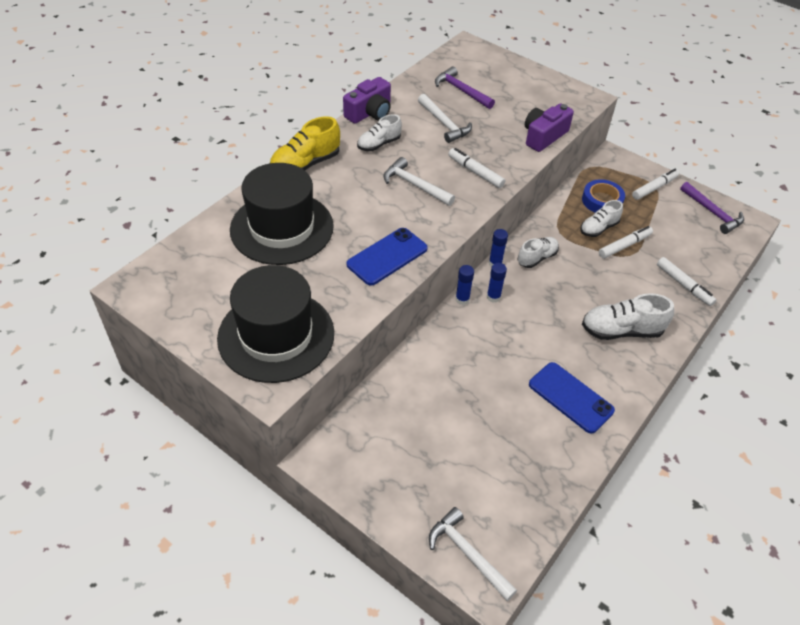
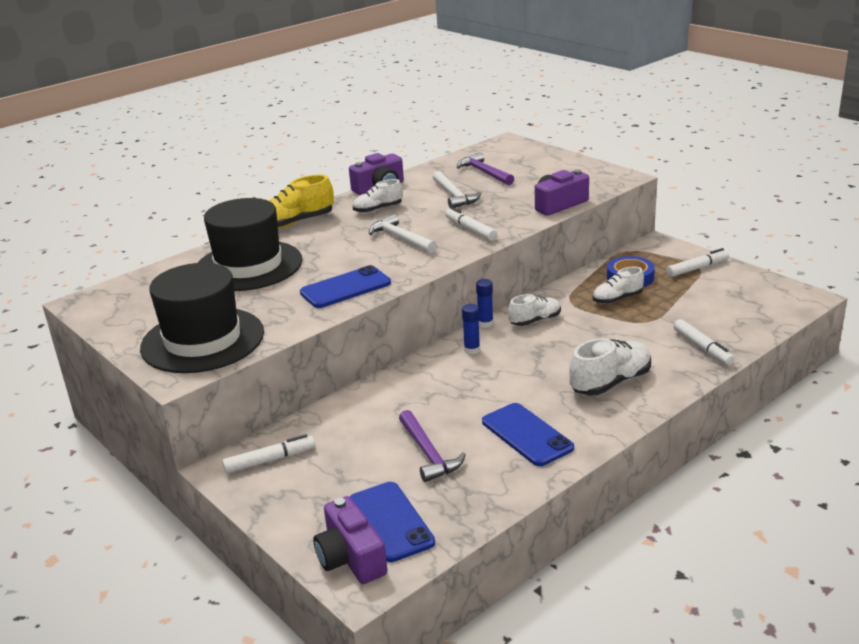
camera: 15 degrees right, 20 degrees down
(462, 299) = (436, 350): blue glue stick -> none
(468, 554) = (351, 558): white hammer -> purple camera
(488, 509) = (390, 521): none -> blue phone
(621, 331) = (610, 382): white shoe -> white shoe turned 135 degrees clockwise
(624, 246) = (642, 314): white marker -> white marker (270, 460)
(712, 212) = (761, 289): purple hammer -> purple hammer (428, 453)

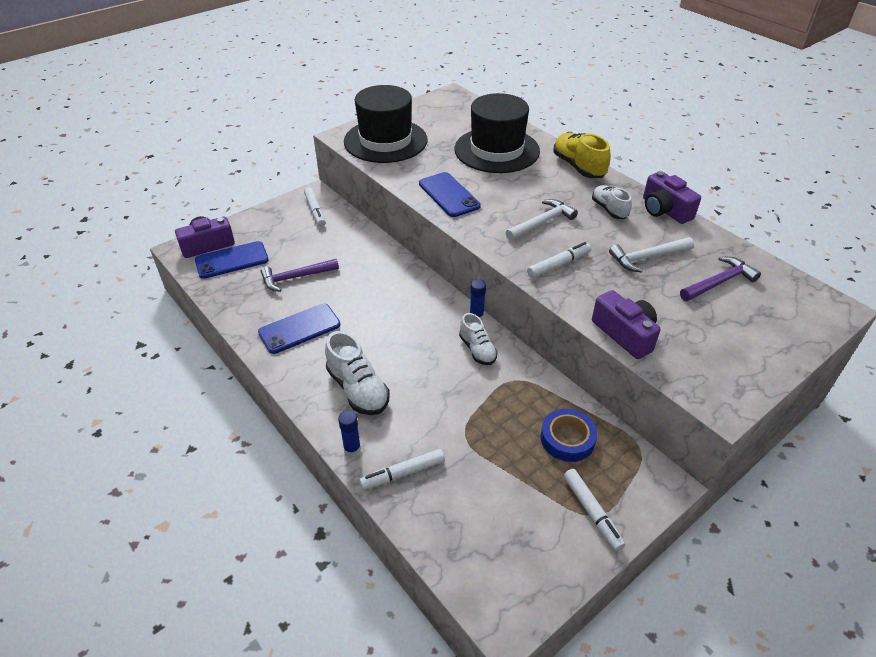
camera: 90 degrees right, 15 degrees up
(472, 350) = (432, 305): blue glue stick -> blue glue stick (352, 449)
(617, 299) = (516, 419): white shoe -> none

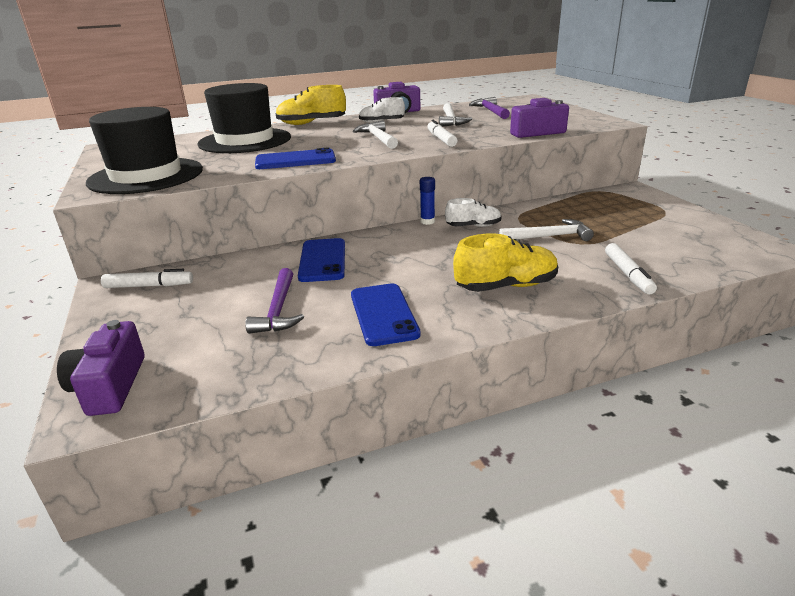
camera: 70 degrees left, 15 degrees down
(232, 260) = (181, 362): blue phone -> blue phone (322, 260)
(352, 449) = (594, 297): blue glue stick -> none
(358, 389) = (506, 286): white shoe -> yellow shoe
(473, 409) = (549, 236): none -> white hammer
(567, 439) = (589, 209): blue tape -> none
(591, 512) = (663, 211): white marker -> none

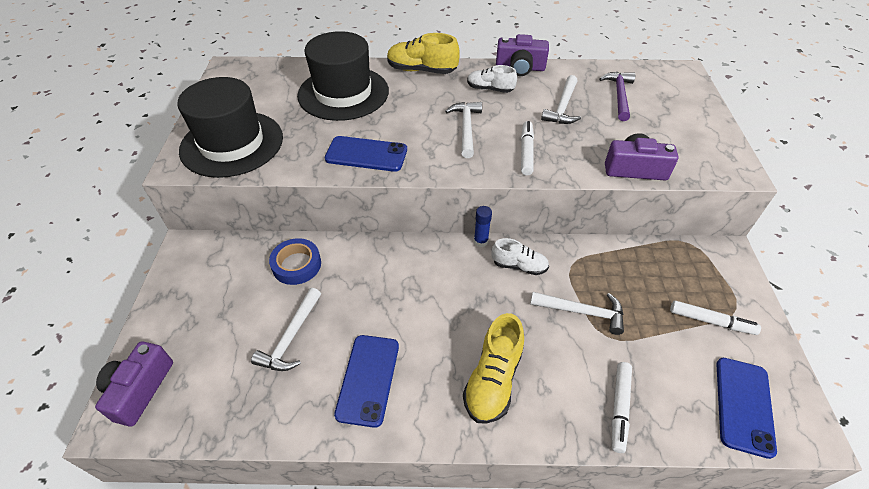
camera: 20 degrees right, 20 degrees up
(149, 286) = (212, 261): white marker -> white marker (711, 321)
(251, 268) = (296, 265): none -> blue tape
(278, 310) = (291, 337): purple hammer -> white hammer
(322, 260) = (358, 274): blue phone -> blue phone (743, 405)
(506, 286) = (493, 380): yellow shoe -> yellow shoe turned 105 degrees clockwise

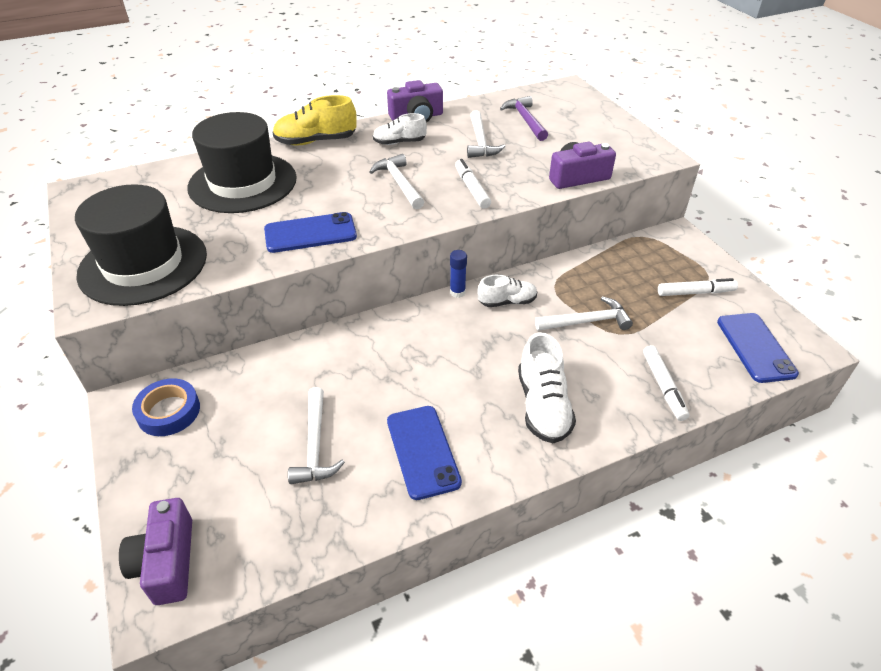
camera: 25 degrees left, 5 degrees down
(296, 265) = (275, 376): blue tape -> blue tape (169, 411)
(493, 380) = (543, 406): yellow shoe -> white shoe

